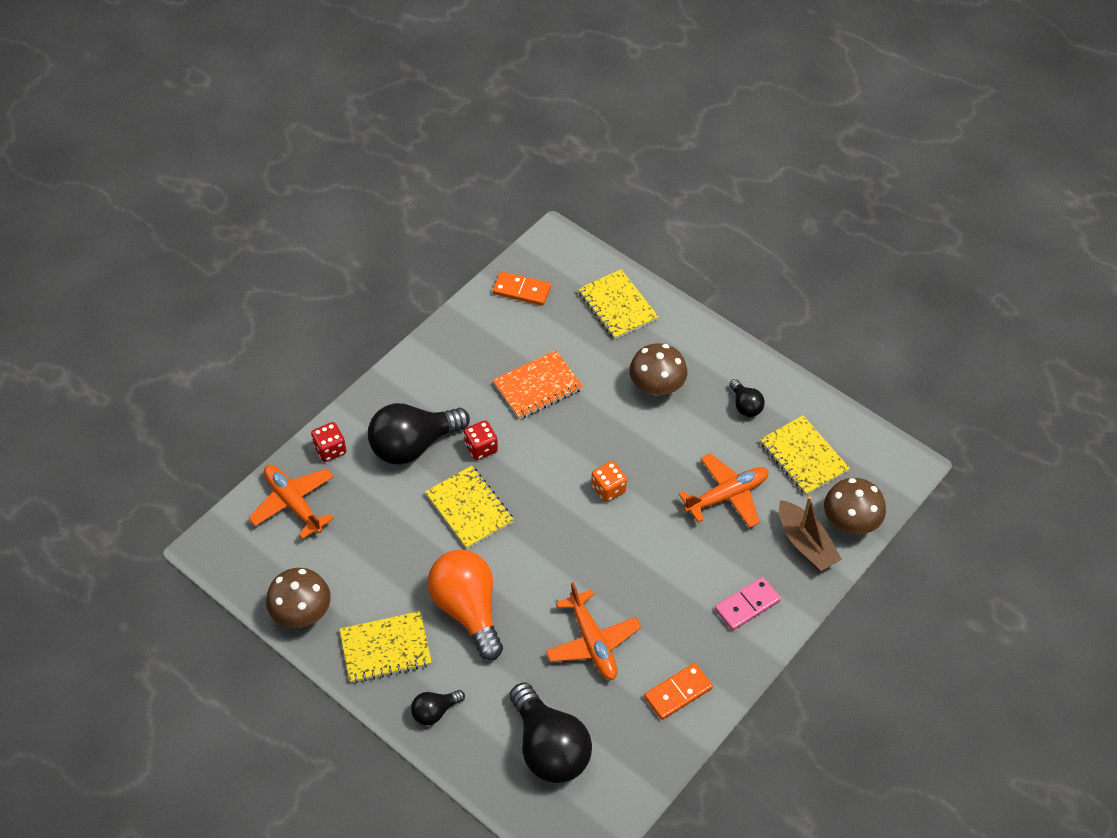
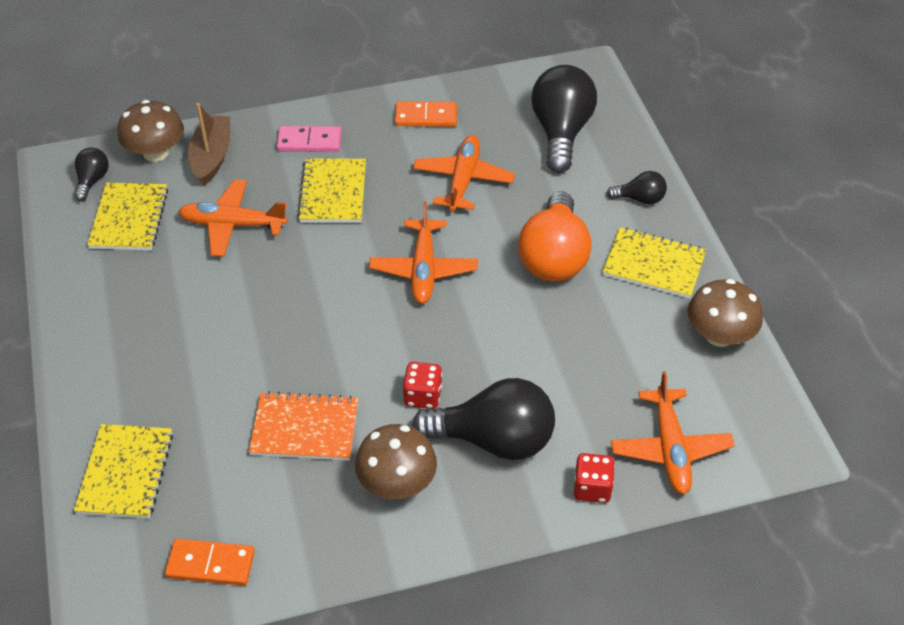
camera: 145 degrees left, 5 degrees down
(469, 508) = (484, 342): yellow notebook -> yellow notebook (333, 193)
(521, 290) = (210, 564): orange domino -> orange domino turned 45 degrees counterclockwise
(556, 541) = (423, 269): none -> orange plane
(608, 489) = (333, 287): orange dice -> none
(656, 386) = (184, 357): brown mushroom -> brown mushroom (397, 483)
(745, 405) = (124, 289): black light bulb -> black light bulb (92, 181)

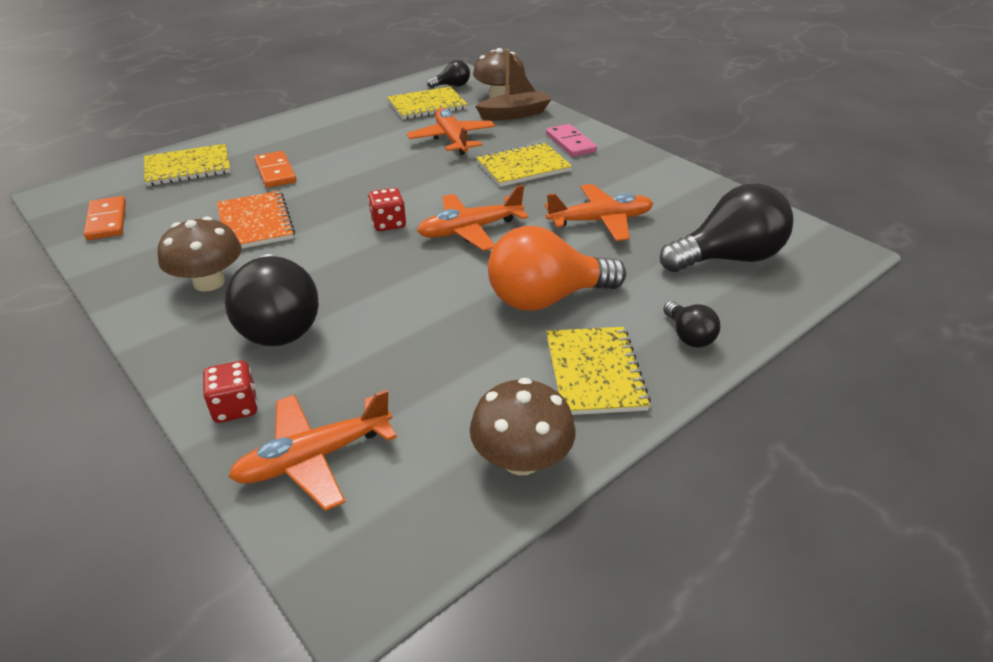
camera: 65 degrees right, 10 degrees down
(423, 396) = (317, 269): red dice -> red dice (388, 223)
(426, 116) = (659, 182): orange domino -> orange domino (276, 172)

